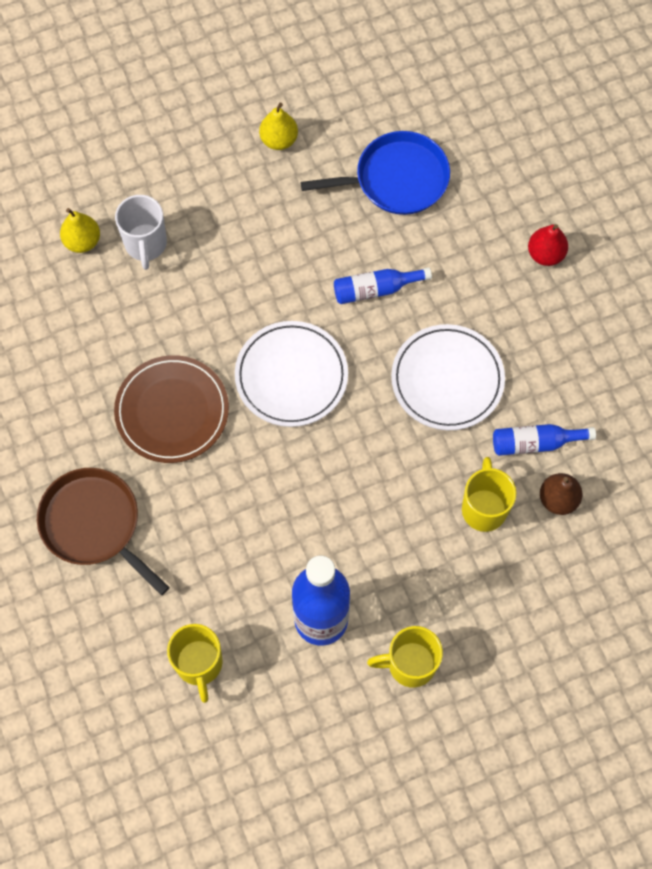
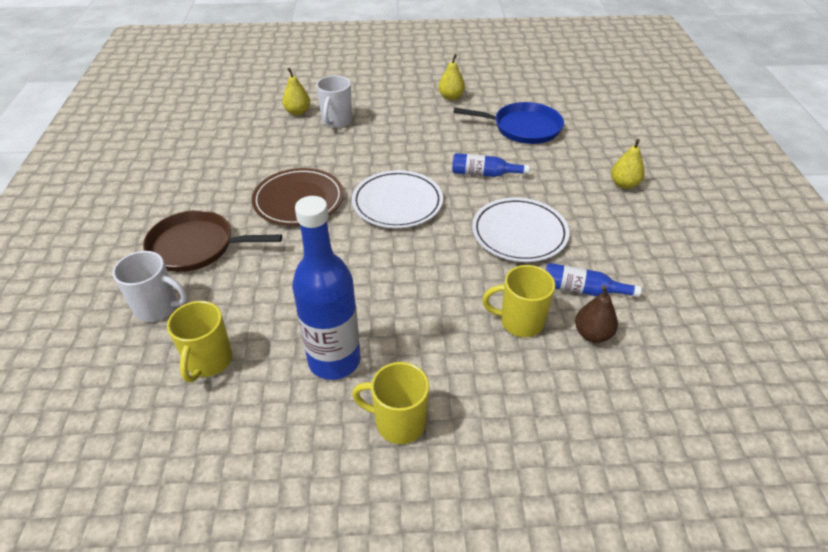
camera: 20 degrees right, 25 degrees down
(94, 524) = (196, 246): brown pan -> brown pan turned 60 degrees counterclockwise
(106, 620) = (158, 307): none -> white mug
(484, 508) = (520, 322): yellow mug -> yellow mug turned 105 degrees counterclockwise
(545, 254) = (624, 184): red pear -> yellow pear

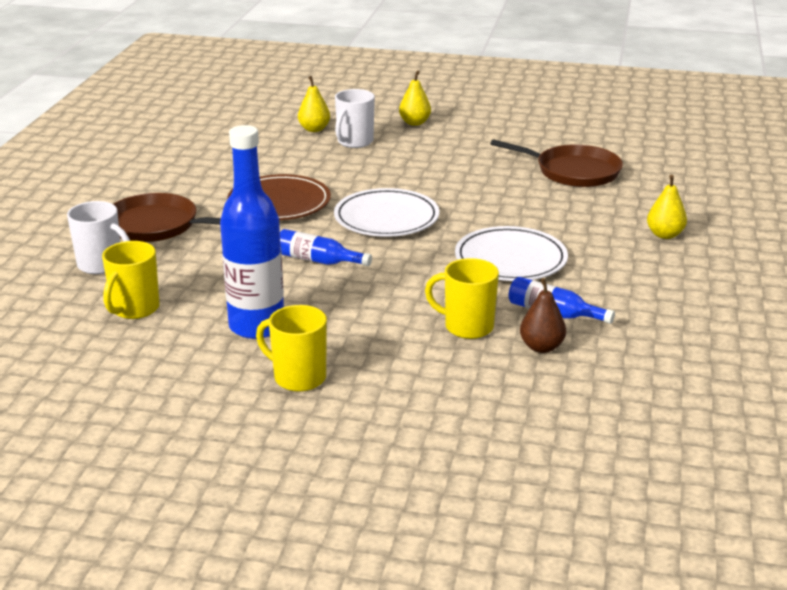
camera: 15 degrees right, 15 degrees down
(451, 97) = (502, 135): yellow pear -> yellow pear (414, 123)
(484, 174) = (500, 206): blue bottle -> blue bottle (318, 260)
(523, 128) = (573, 171): blue pan -> brown pan

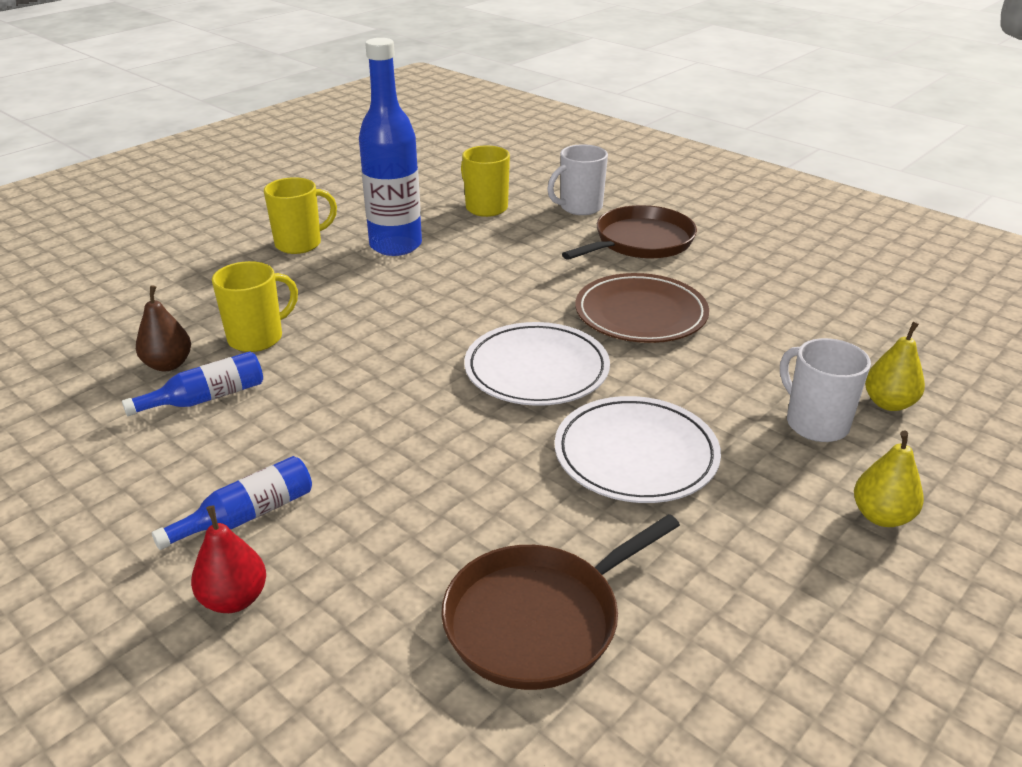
camera: 120 degrees right, 5 degrees up
(318, 260) = (479, 300): blue bottle -> blue bottle (247, 515)
(510, 259) = (342, 418): white plate -> white plate (636, 455)
(664, 235) = (234, 599): yellow pear -> red pear

